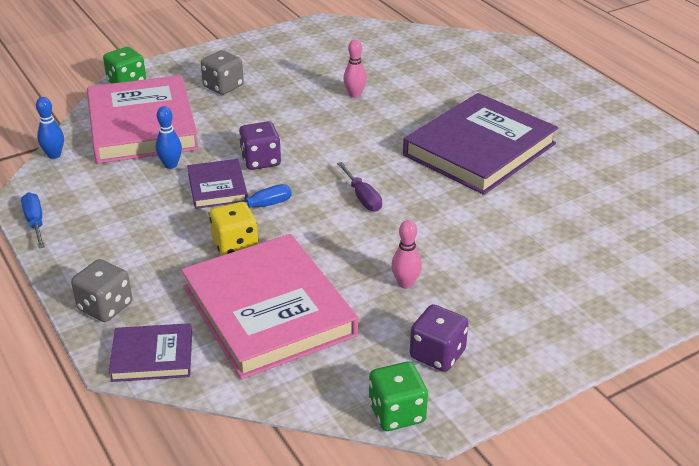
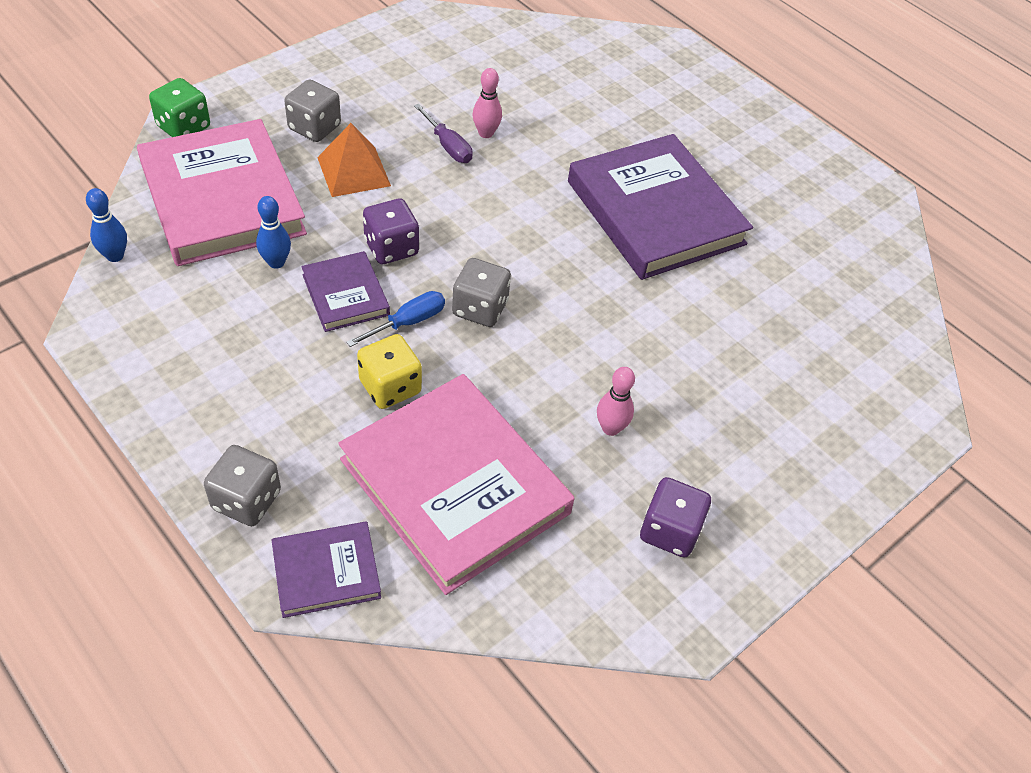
camera: 15 degrees left, 15 degrees up
(35, 222) = (118, 371): blue screwdriver -> none
(245, 114) = (353, 171): none -> orange pyramid
(320, 201) = (480, 308): none -> grey dice
(362, 197) = (530, 298): purple screwdriver -> purple screwdriver (447, 146)
(397, 413) = (641, 623): green dice -> none
(479, 149) = (655, 213): purple book -> purple book turned 60 degrees counterclockwise

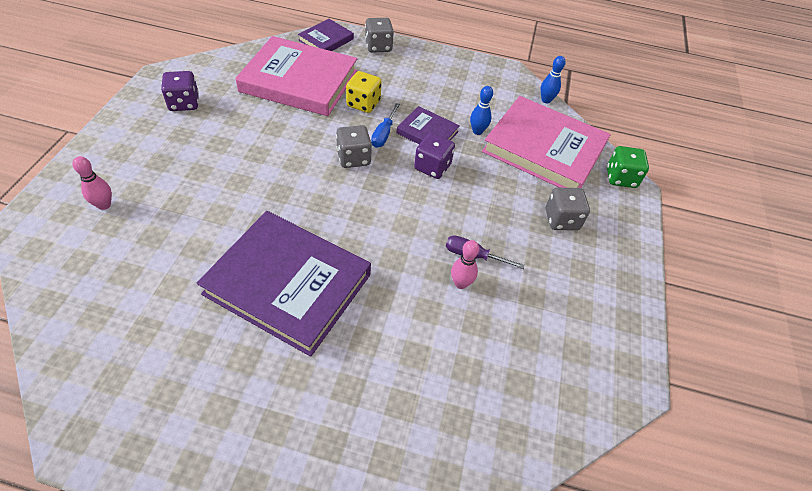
camera: 145 degrees right, 0 degrees up
(353, 171) = (504, 202): orange pyramid -> none
(610, 428) = (239, 132): pink bowling pin -> pink bowling pin (104, 205)

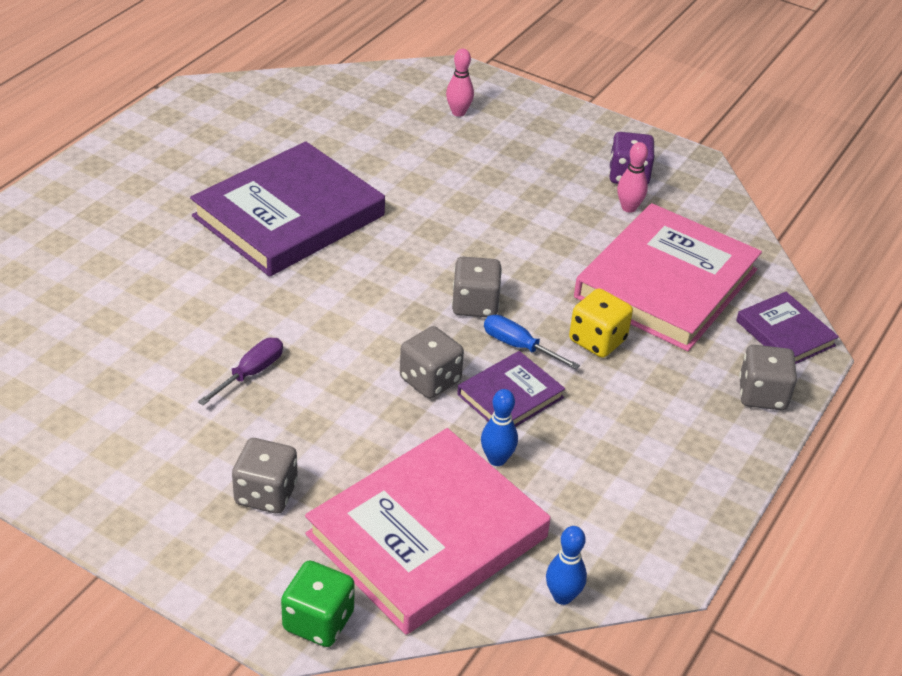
camera: 110 degrees right, 10 degrees down
(432, 167) = (430, 380): purple dice -> grey dice
(460, 283) = (215, 348): pink bowling pin -> pink bowling pin (629, 208)

